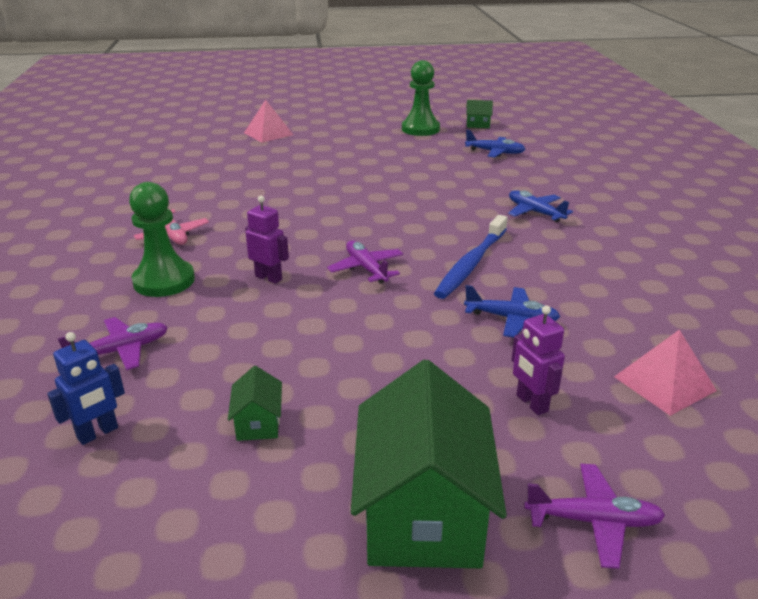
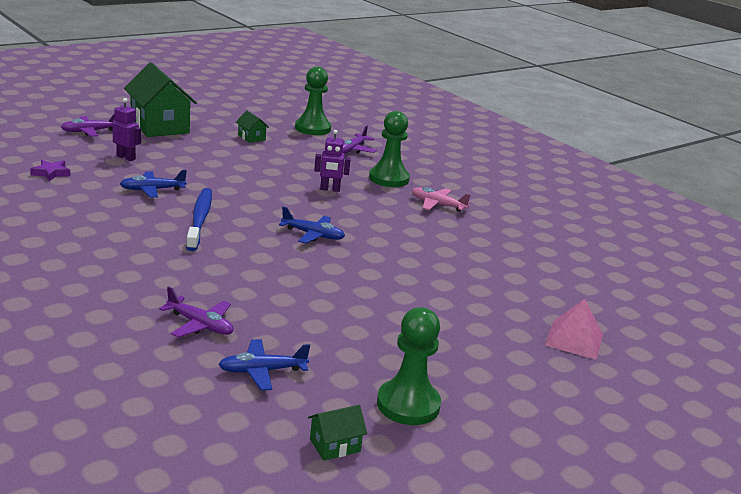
camera: 145 degrees right, 5 degrees down
(98, 433) = (313, 128): blue robot -> green pawn
(366, 268) = (273, 204): purple plane -> purple plane (200, 325)
(535, 212) = (167, 278): blue plane -> blue plane (313, 235)
(664, 383) = (51, 173): pink pyramid -> purple star

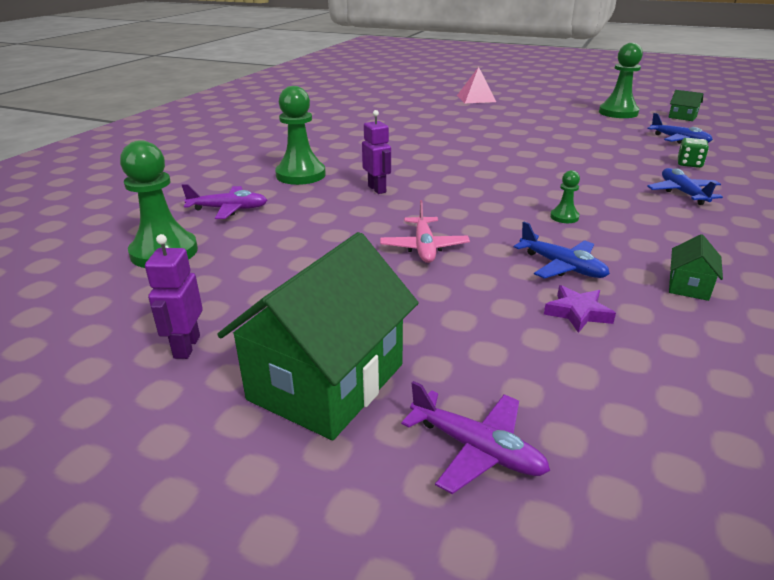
camera: 115 degrees left, 5 degrees up
(51, 173) = (682, 365): purple star -> purple star (577, 313)
(126, 157) = (513, 336): purple robot -> purple robot (186, 347)
(200, 219) = (564, 217): blue toothbrush -> green pawn
(200, 325) = (689, 164): purple plane -> green dice
(251, 138) = (270, 278): green house -> green house (688, 286)
(313, 235) = (490, 171): blue plane -> blue plane (682, 193)
(437, 205) = (336, 149): pink plane -> pink plane (424, 247)

